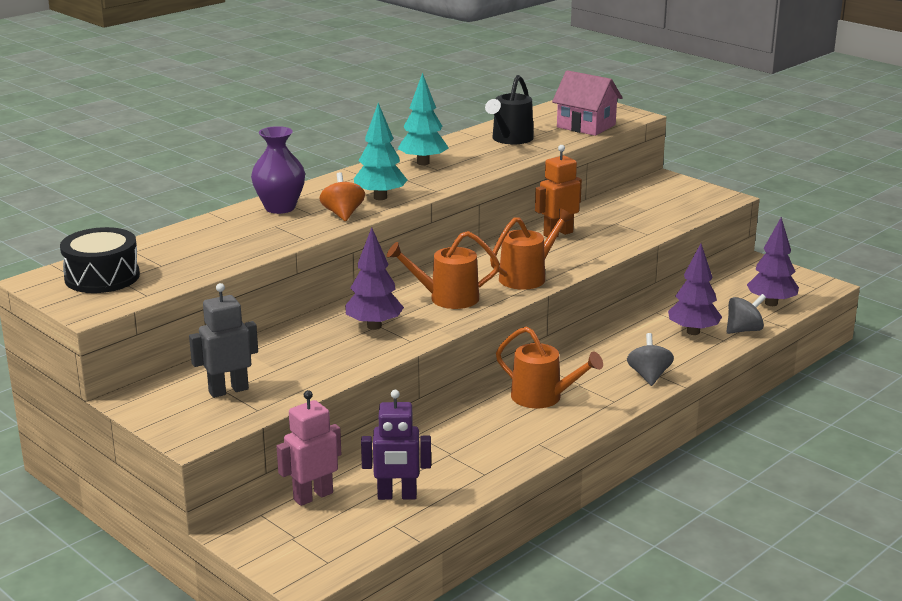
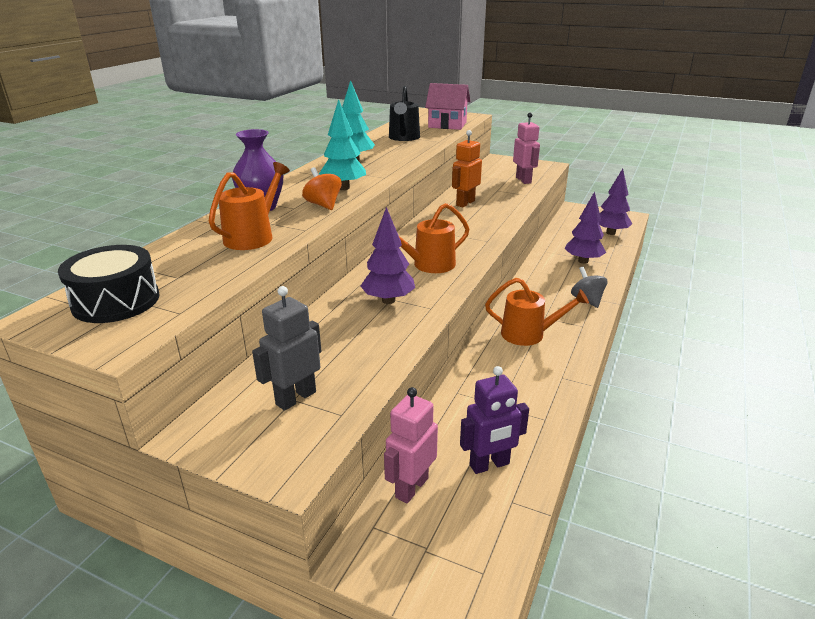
camera: 20 degrees left, 5 degrees up
(527, 277) = (474, 238): orange watering can -> orange watering can (253, 236)
(666, 214) = (523, 180): none -> pink robot
(743, 330) = (613, 254): grey spinning top -> none

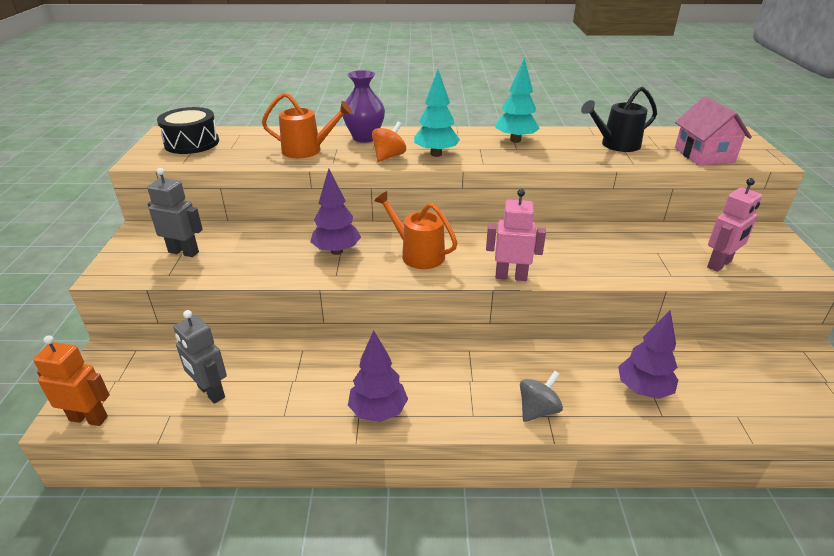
camera: 65 degrees right, 5 degrees up
(411, 487) = (176, 356): pink robot -> pink robot (511, 276)
(465, 203) = (590, 240): orange robot -> orange robot (89, 418)
(489, 465) = (211, 392): purple robot -> grey robot
(528, 334) = (426, 375): orange watering can -> none
(610, 233) = (770, 405): purple tree -> purple tree (378, 411)

